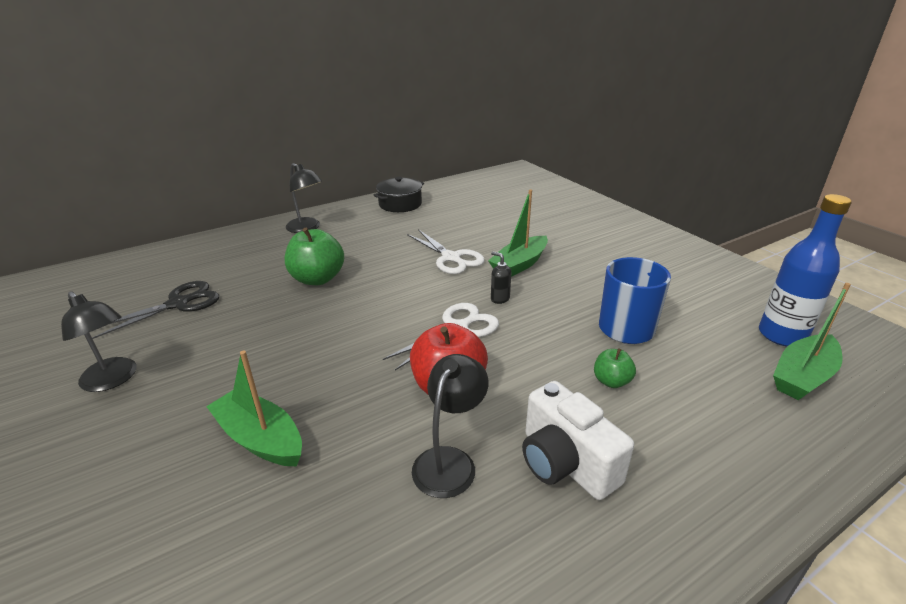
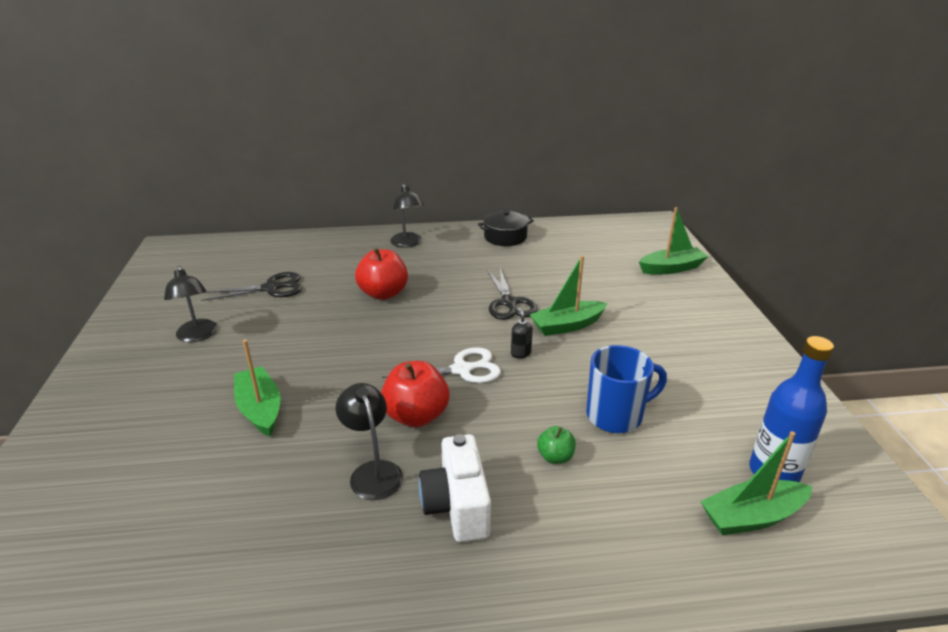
camera: 25 degrees right, 0 degrees up
(317, 279) = (383, 293): green apple -> red apple
(449, 461) = (373, 472): black lamp -> black lamp turned 75 degrees counterclockwise
(451, 258) = (509, 303): white scissors -> black scissors
(562, 201) = (671, 268): none -> green boat

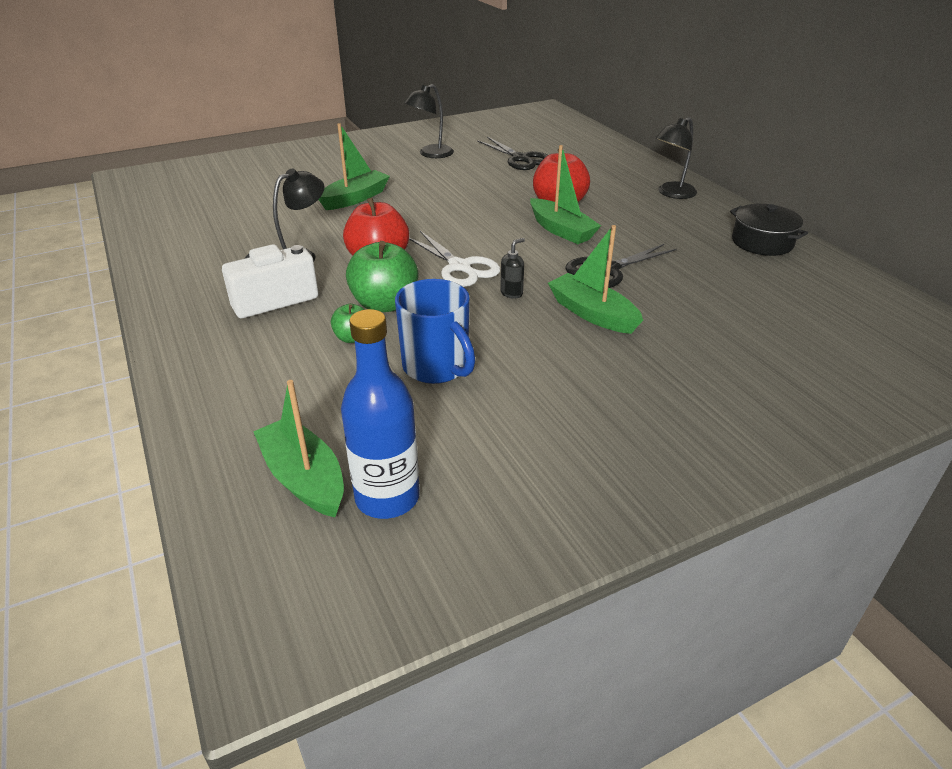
camera: 70 degrees right, 5 degrees up
(505, 427) = (384, 304): none -> green apple
(671, 268) = (840, 382): green boat -> green boat (561, 230)

